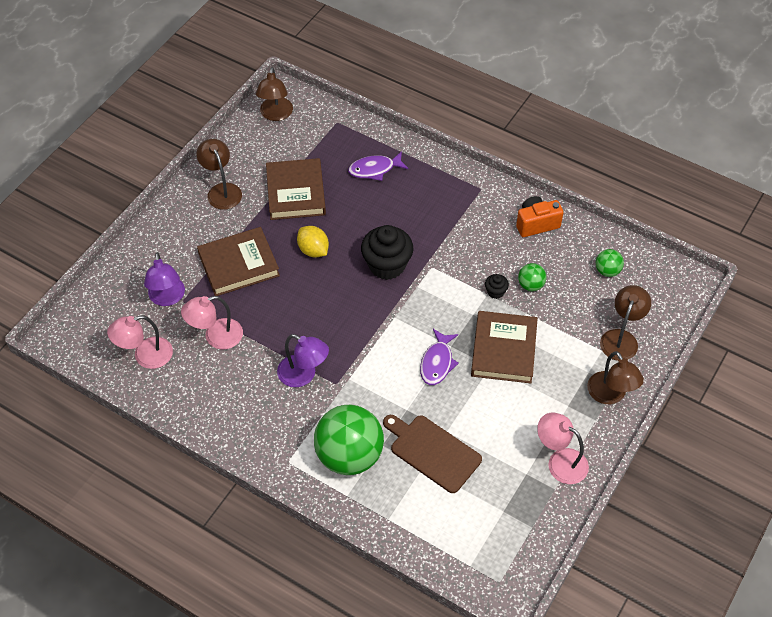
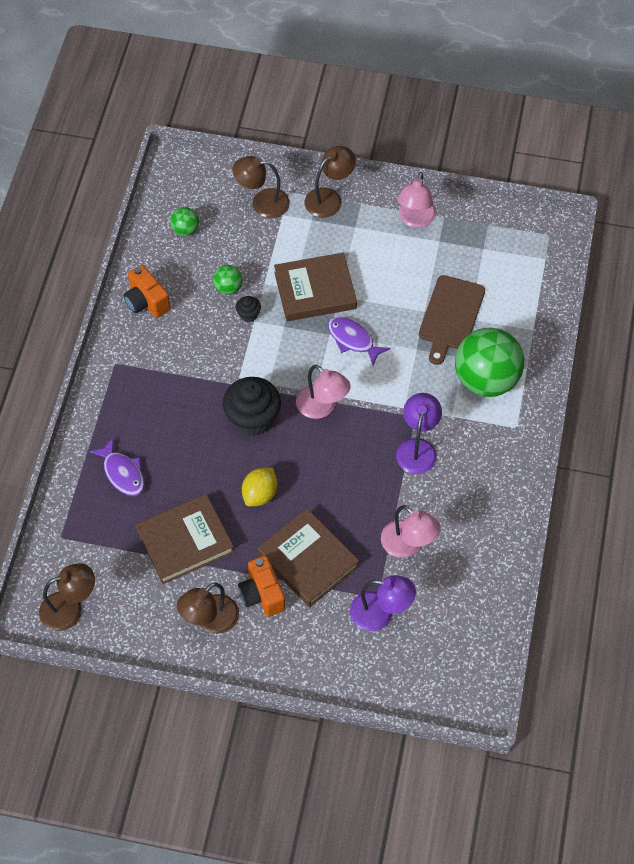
camera: 110 degrees left, 5 degrees up
(145, 356) = (460, 603): pink lamp -> pink lamp (322, 407)
(167, 298) = (380, 613): purple lamp -> purple lamp turned 45 degrees clockwise
(225, 227) = (262, 594): none -> orange camera
(437, 362) = (353, 340): purple fish -> purple fish turned 135 degrees counterclockwise

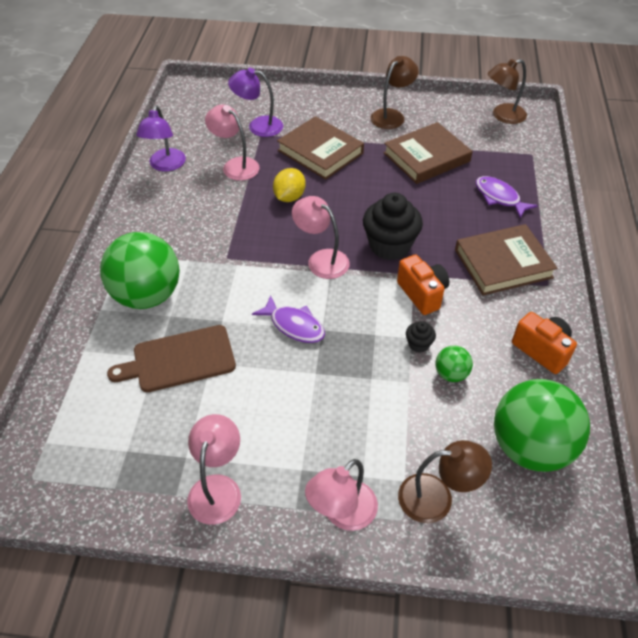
camera: 175 degrees right, 10 degrees down
(185, 230) = (530, 447): green ball -> green ball, size x2.25
(260, 494) = (370, 190): yellow lemon -> yellow lemon (289, 197)
(262, 594) = (354, 131): orange camera -> orange camera (422, 294)
(315, 290) = (344, 378): brown book -> brown book (503, 263)
(329, 198) = (342, 514): brown lamp -> pink lamp
(417, 448) = (224, 232): purple lamp -> purple lamp (165, 165)
(451, 316) = (179, 360): brown cutting board -> brown cutting board turned 120 degrees counterclockwise

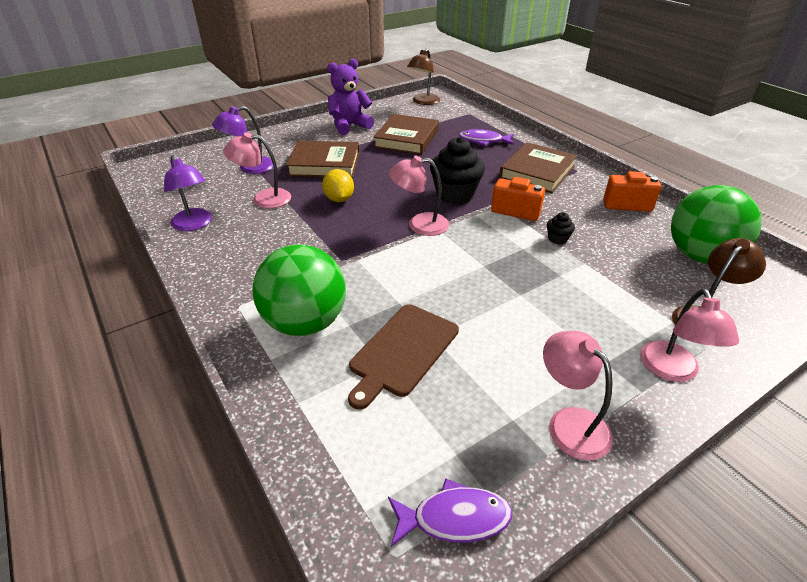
camera: 40 degrees left, 10 degrees down
(294, 325) = (460, 274): purple fish -> purple fish (454, 518)
(392, 115) = (349, 126): brown lamp -> purple teddy bear
(451, 374) = (600, 244): green ball -> none

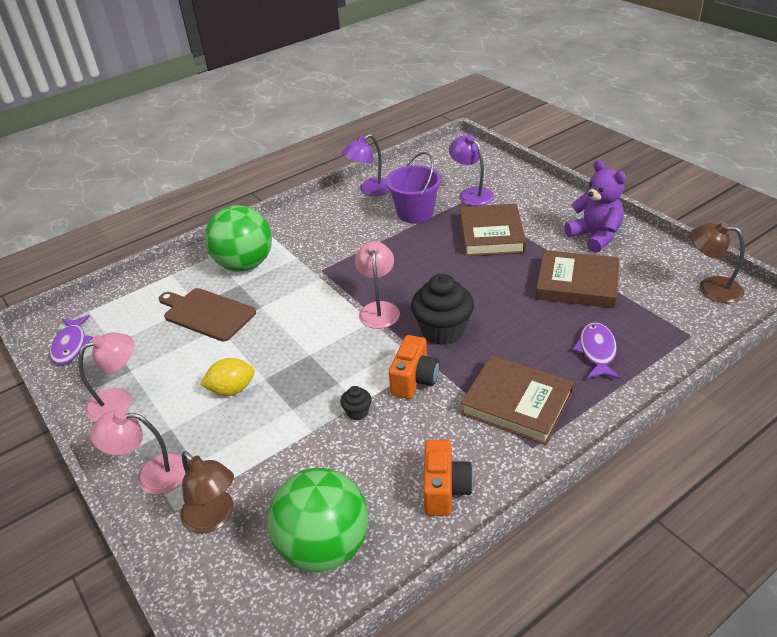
camera: 90 degrees right, 0 degrees up
(263, 199) = (415, 213): pink lamp -> purple bucket
(339, 199) = (420, 254): yellow lemon -> yellow lemon (232, 390)

